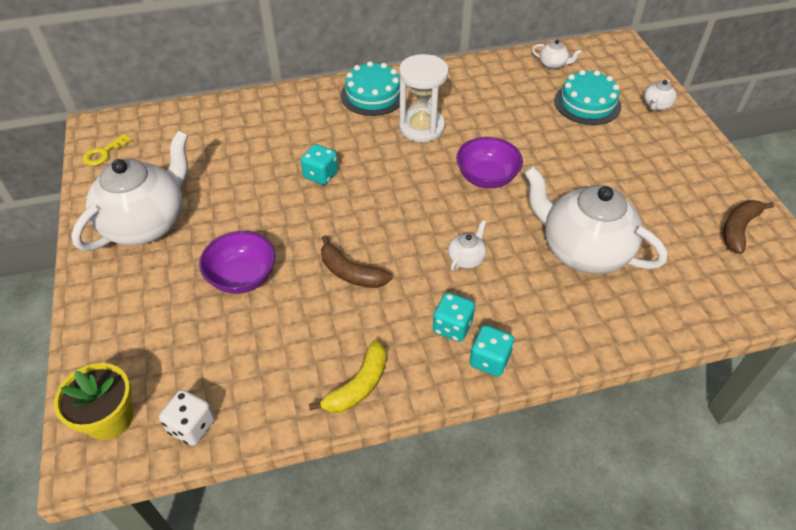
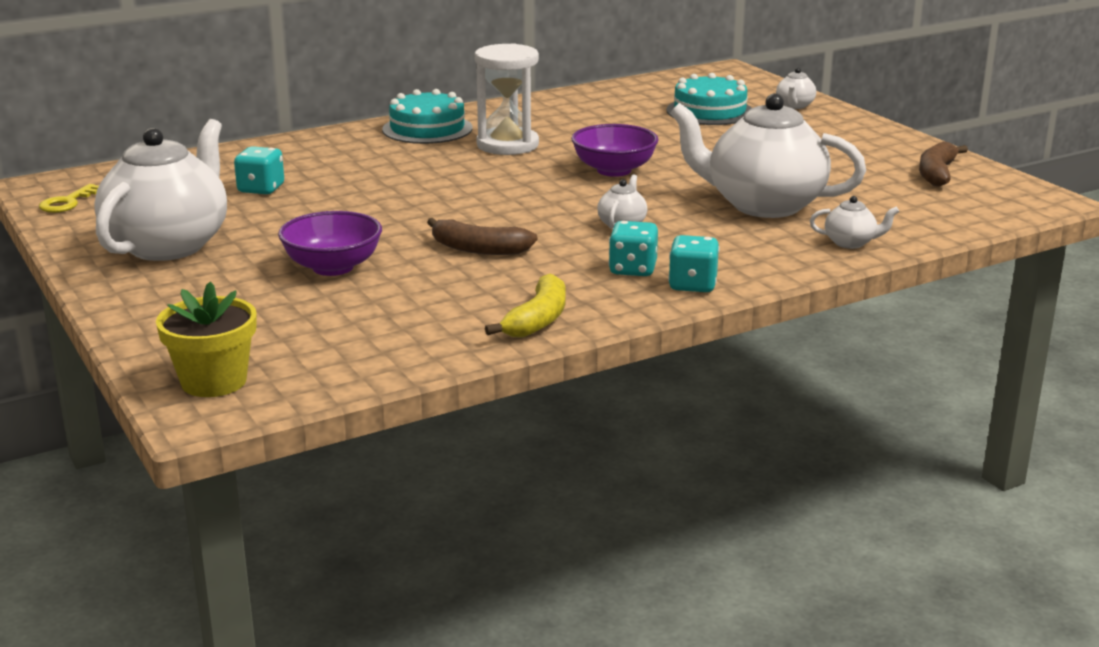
camera: 15 degrees left, 25 degrees down
(192, 426) = (333, 372): white dice -> none
(321, 175) = (393, 189): turquoise dice -> turquoise dice (261, 189)
(553, 65) = (651, 89): white teapot -> white teapot (850, 243)

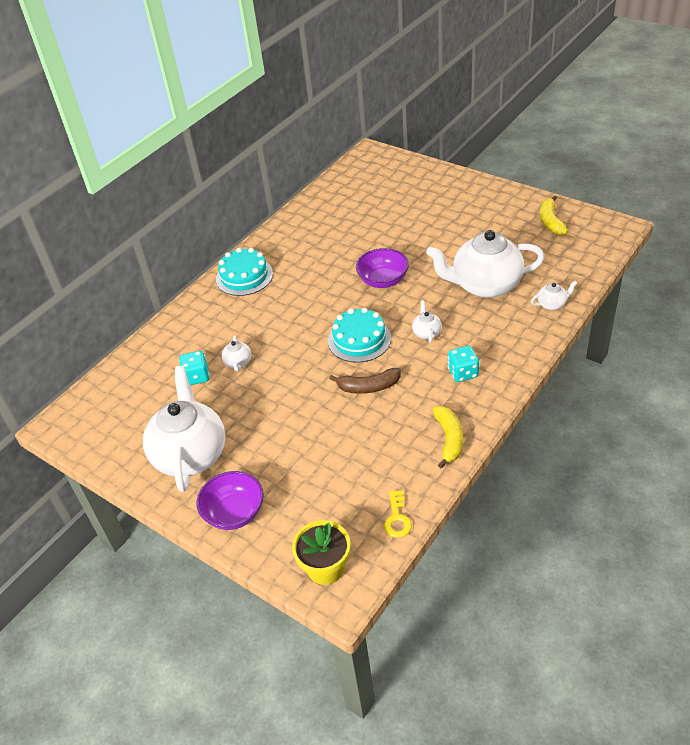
camera: 20 degrees left, 20 degrees up
(67, 202) = (89, 437): yellow key -> yellow key (397, 518)
(333, 267) = (303, 437): purple bowl -> purple bowl (234, 513)
(507, 145) = (304, 277): white hourglass -> none
(692, 285) = (502, 375): turquoise dice -> none
(709, 111) = (391, 200): turquoise cake -> turquoise cake (359, 339)
(794, 106) = (433, 178): white teapot -> white teapot (238, 363)
(937, 174) = (550, 221): brown banana -> yellow banana

